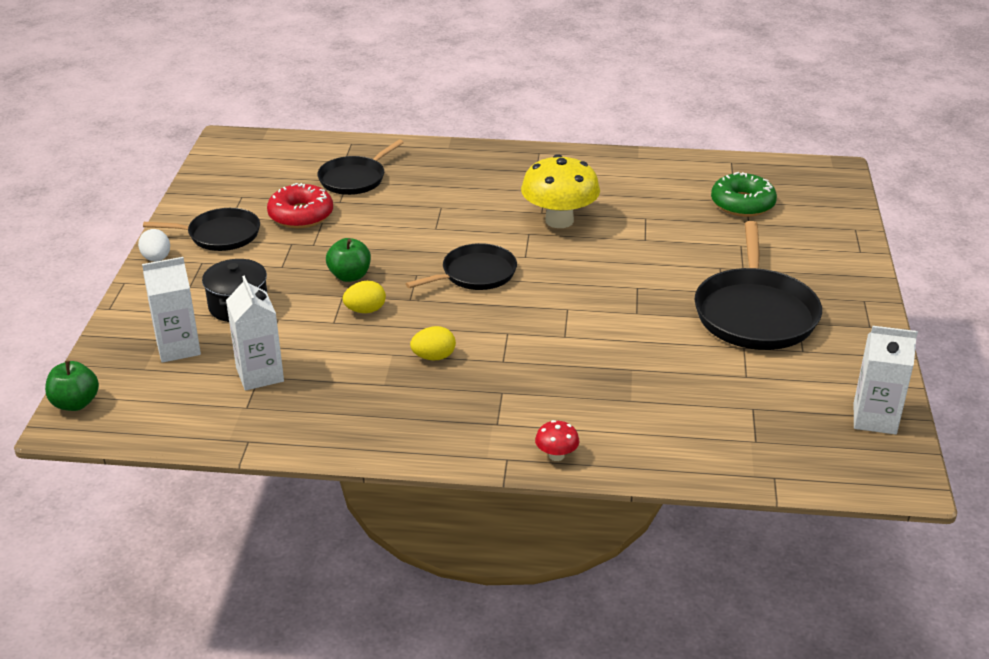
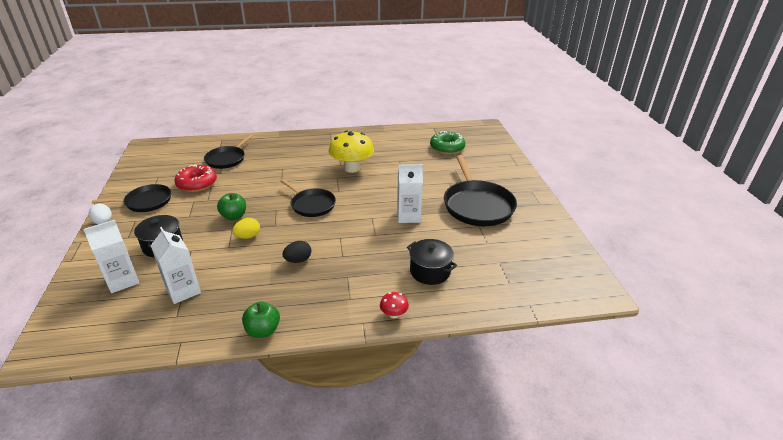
camera: 15 degrees left, 0 degrees up
(75, 403) = (45, 335): green apple -> green apple (263, 330)
(433, 357) = (298, 260): yellow egg -> black egg
(475, 274) = (311, 204): black pan -> black pan turned 90 degrees clockwise
(634, 404) = (430, 271): none -> black pot
(874, 418) = (567, 257): white carton -> white carton (408, 216)

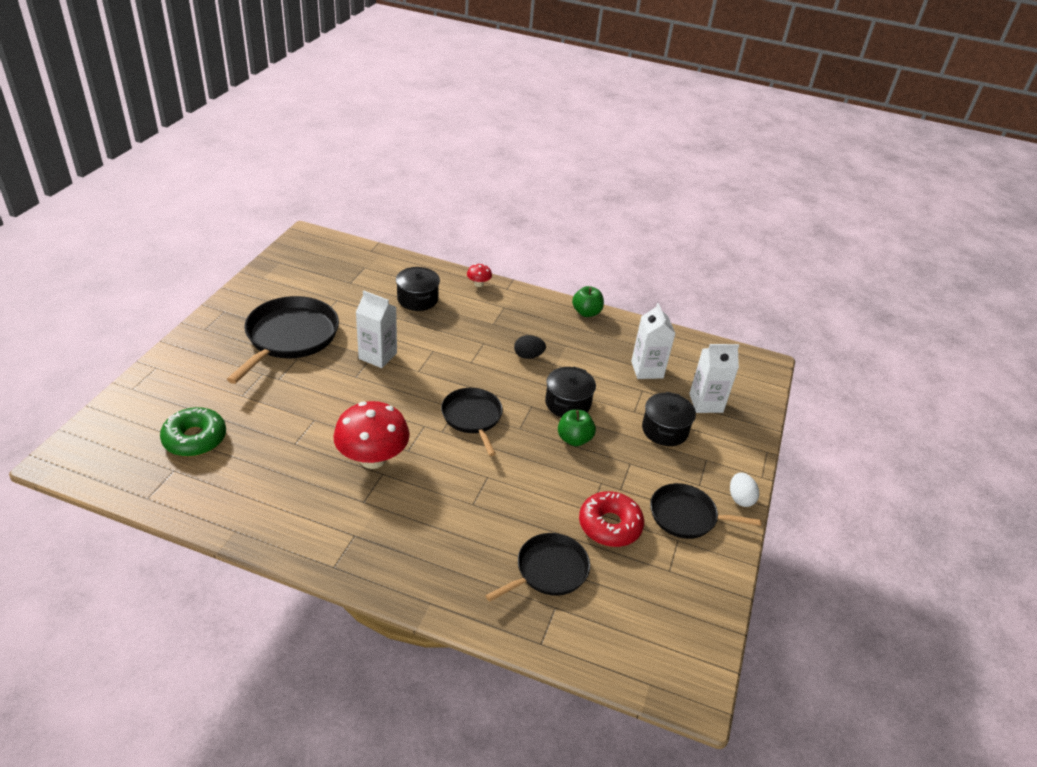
camera: 155 degrees left, 5 degrees up
(248, 236) = (567, 403): yellow egg -> black pot
(352, 168) = (372, 459): yellow mushroom -> red mushroom

